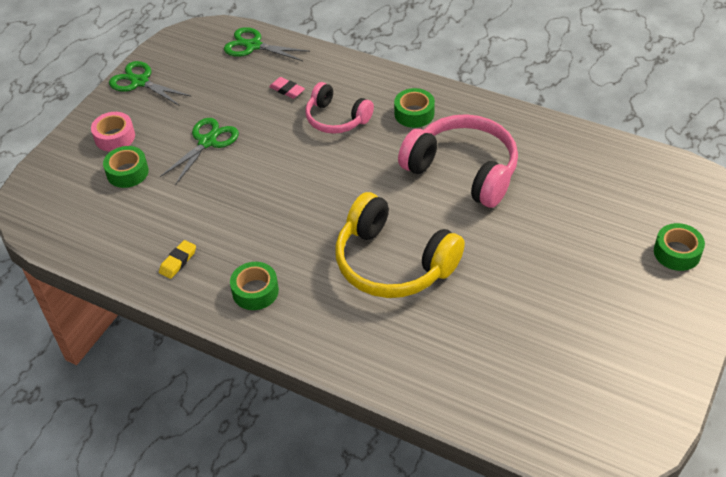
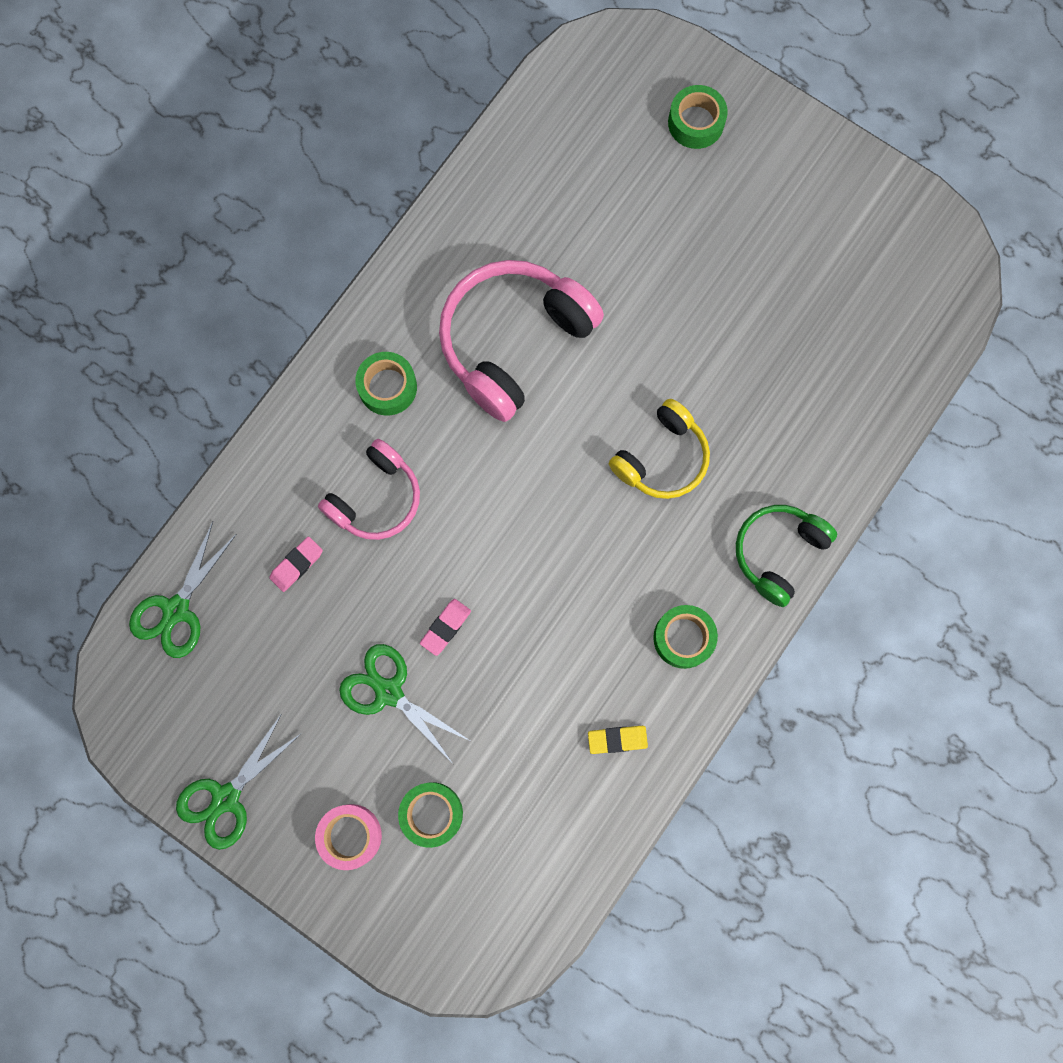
camera: 85 degrees left, 30 degrees up
(178, 261) = (617, 739): yellow eraser -> yellow eraser turned 45 degrees counterclockwise
(252, 163) = (445, 627): none -> pink eraser
(329, 344) = (778, 553): none -> green headphones
(393, 263) = (662, 458): yellow headphones -> yellow headphones, size x0.61

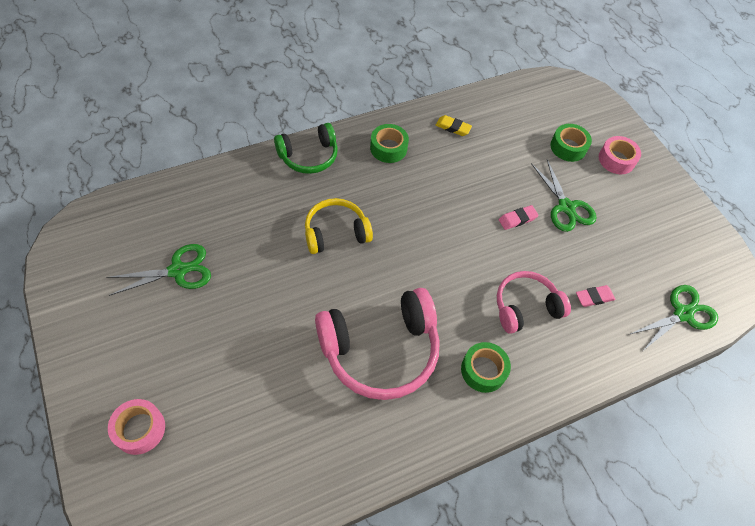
camera: 155 degrees left, 20 degrees down
(226, 797) = (680, 208): green scissors -> green scissors (178, 270)
(696, 122) = (139, 429): green tape -> pink tape

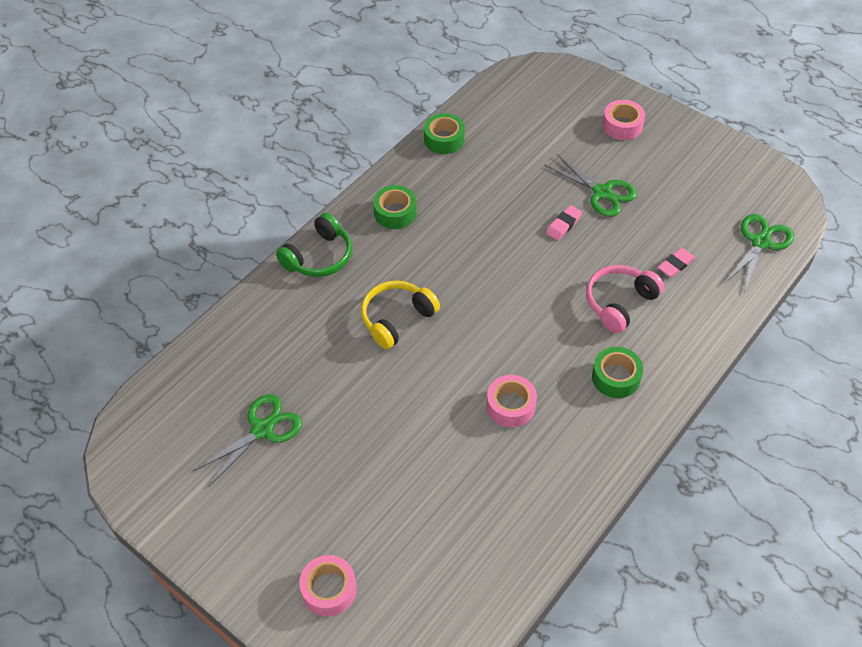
camera: 20 degrees left, 5 degrees down
(380, 350) = (511, 406): pink headphones -> pink tape
(453, 127) = (446, 163): yellow eraser -> none
(568, 147) = (570, 133): green tape -> green tape (444, 139)

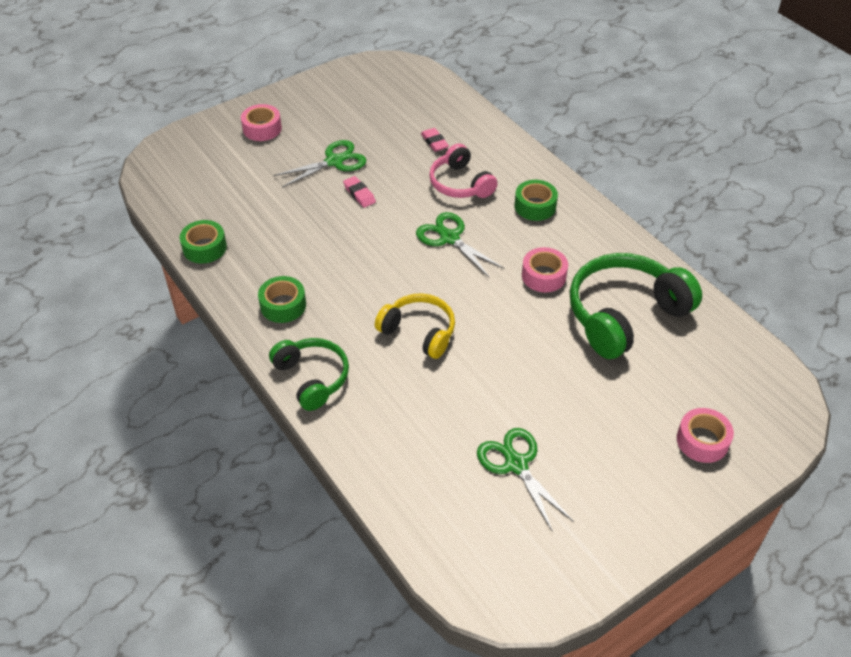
camera: 75 degrees left, 5 degrees down
(397, 319) = (419, 332): yellow headphones -> yellow headphones turned 150 degrees clockwise
(481, 492) = (624, 315): none -> green headphones
(760, 242) = (432, 93): green scissors -> green scissors (449, 238)

